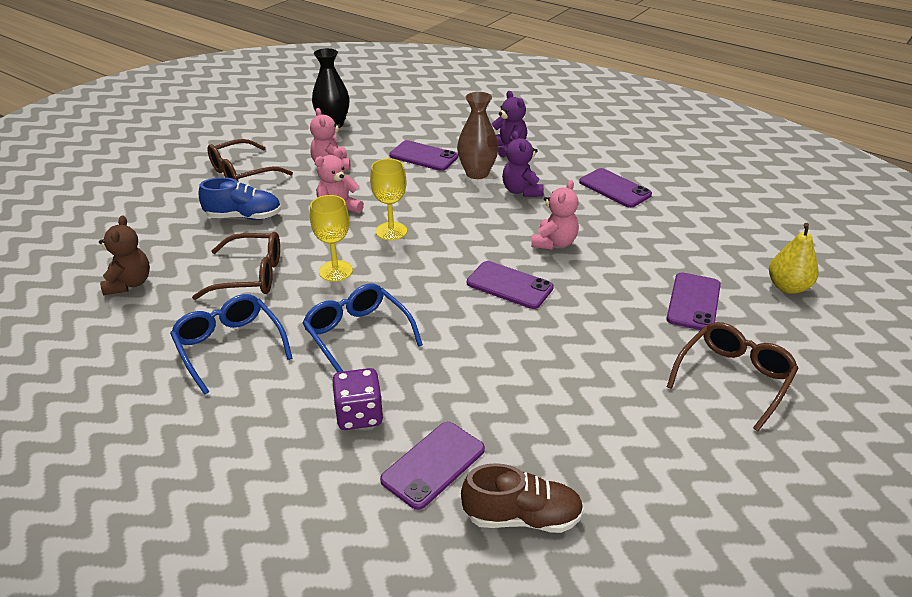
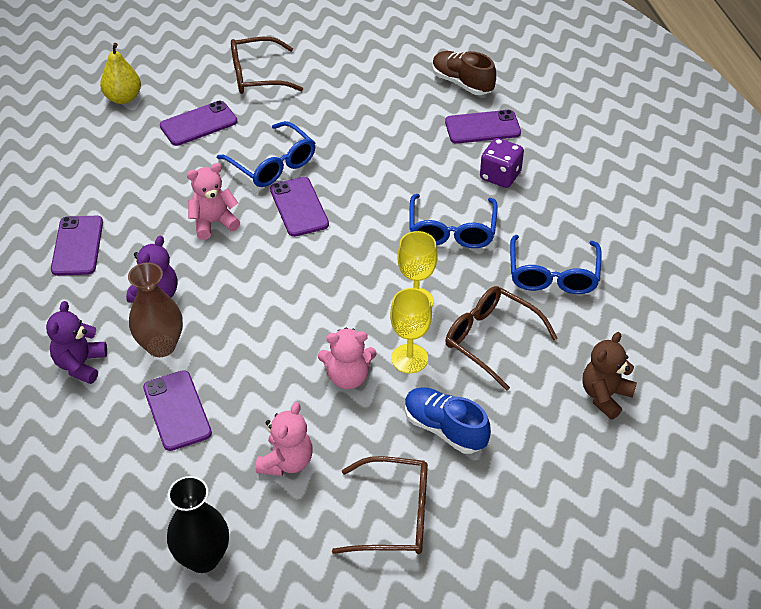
camera: 140 degrees left, 10 degrees up
(391, 231) = (326, 318): yellow goblet -> yellow goblet (409, 358)
(580, 305) = (273, 164): none -> blue glasses

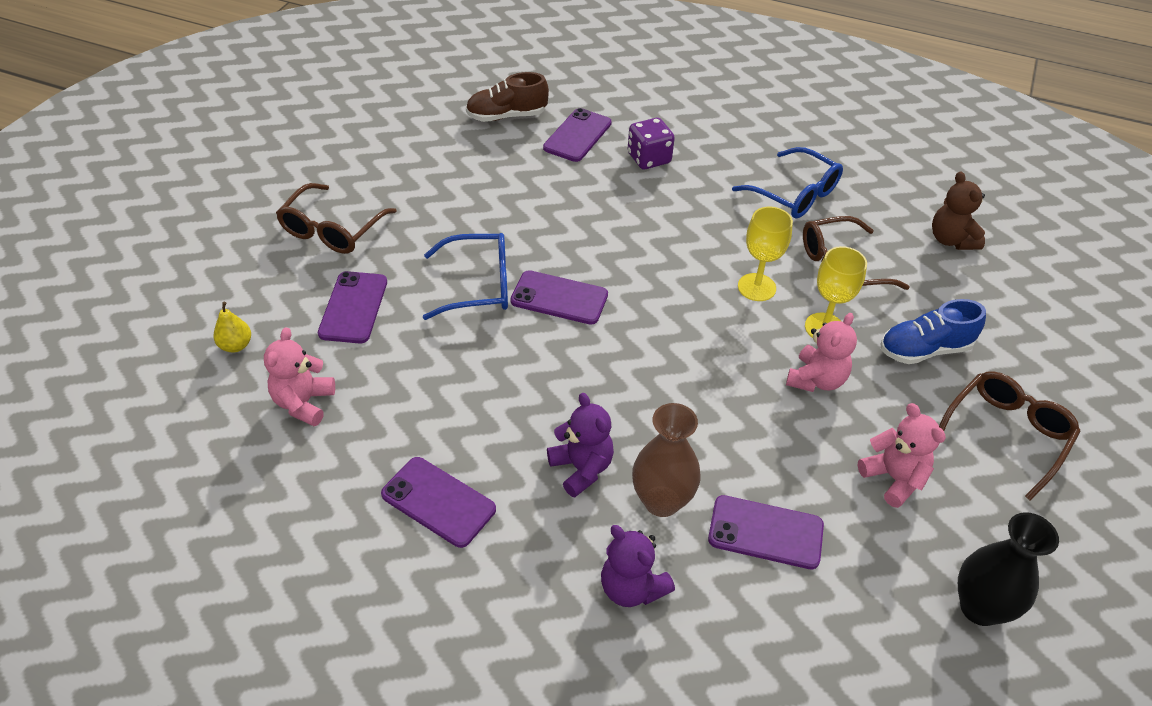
camera: 55 degrees left, 0 degrees up
(123, 98) = (236, 345): yellow pear -> yellow pear, size x0.66
(213, 223) = (518, 370): pink teddy bear -> pink teddy bear (304, 403)
(452, 231) = (689, 220): blue glasses -> none

